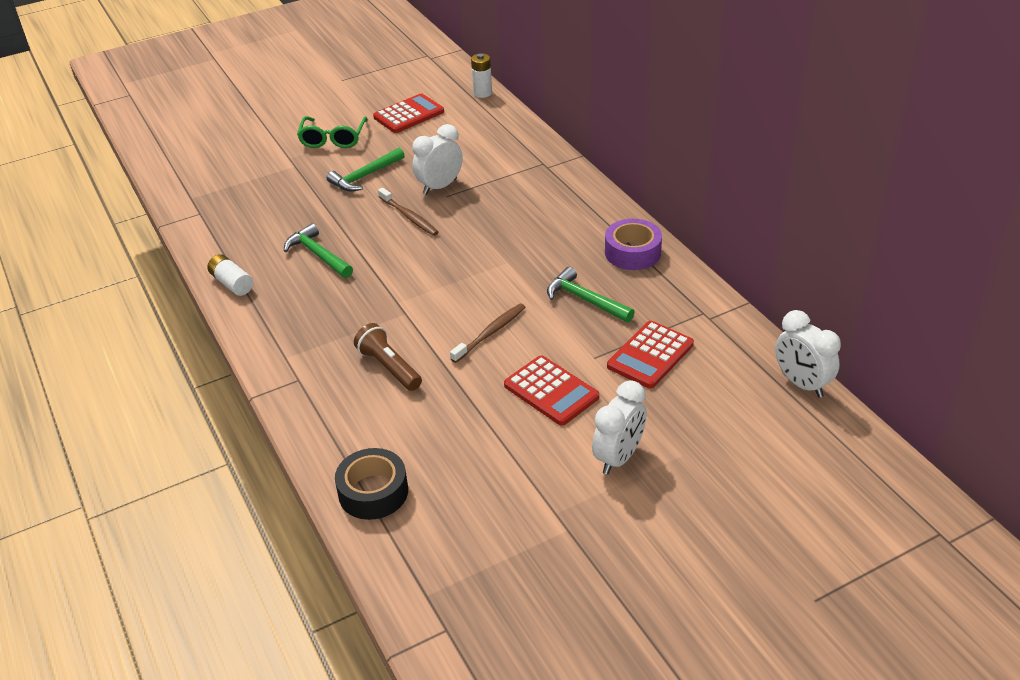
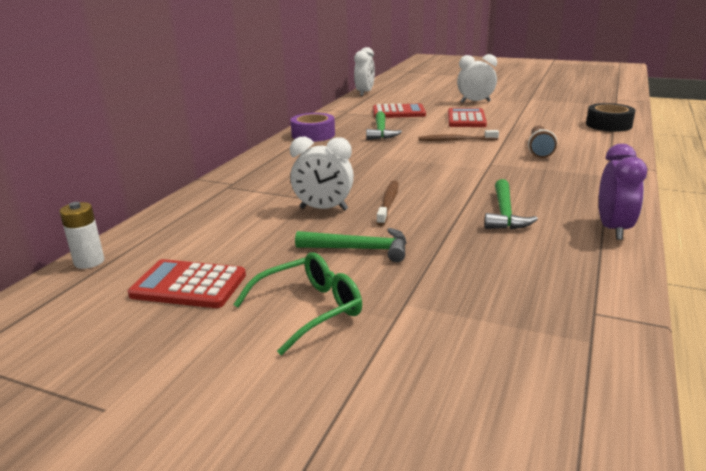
camera: 130 degrees left, 15 degrees down
(232, 283) = (613, 229): white battery -> purple clock

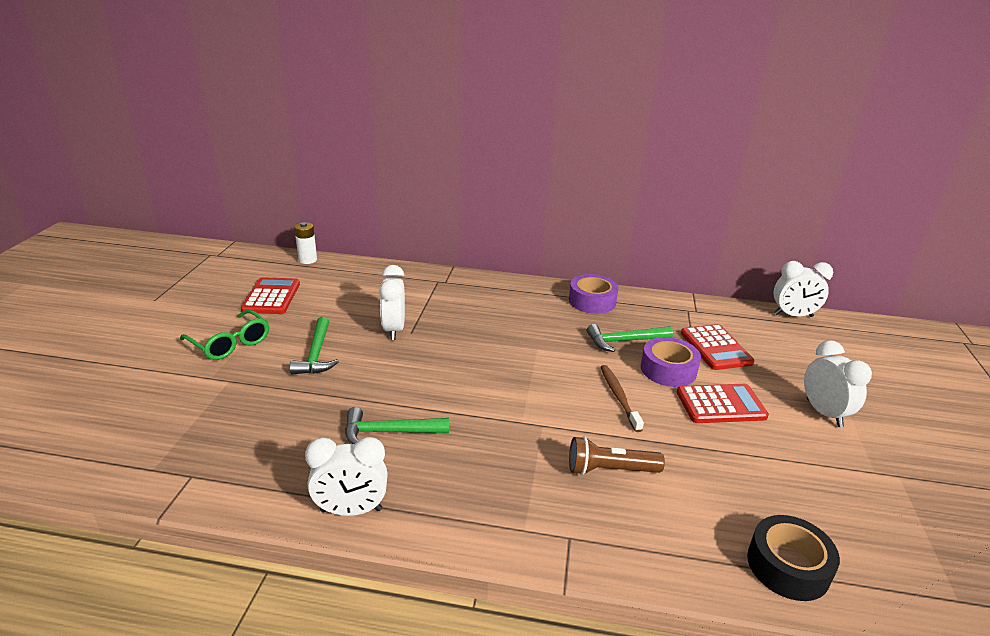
camera: 75 degrees right, 5 degrees up
(388, 203) = (411, 361): brown toothbrush -> none
(423, 125) = (668, 370): none -> purple tape
(613, 229) = (351, 510): purple clock -> white clock

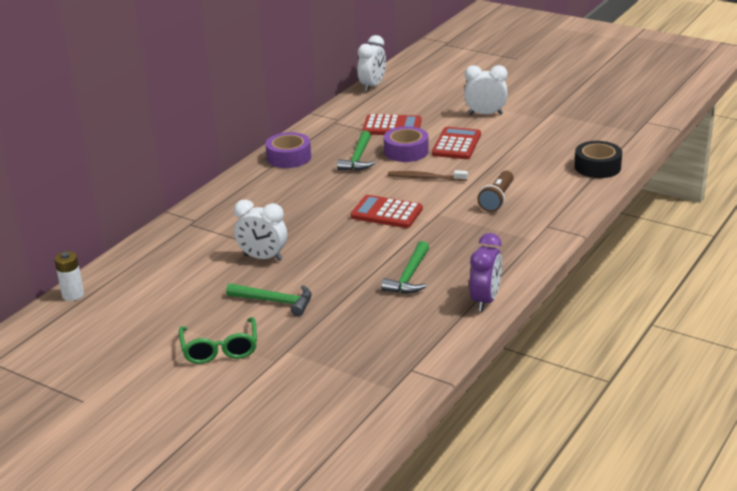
camera: 65 degrees left, 0 degrees up
(230, 343) = (220, 349): green glasses -> green glasses turned 105 degrees clockwise
(271, 297) = (142, 322): red calculator -> red calculator (386, 213)
(351, 510) = (485, 300): white clock -> purple clock

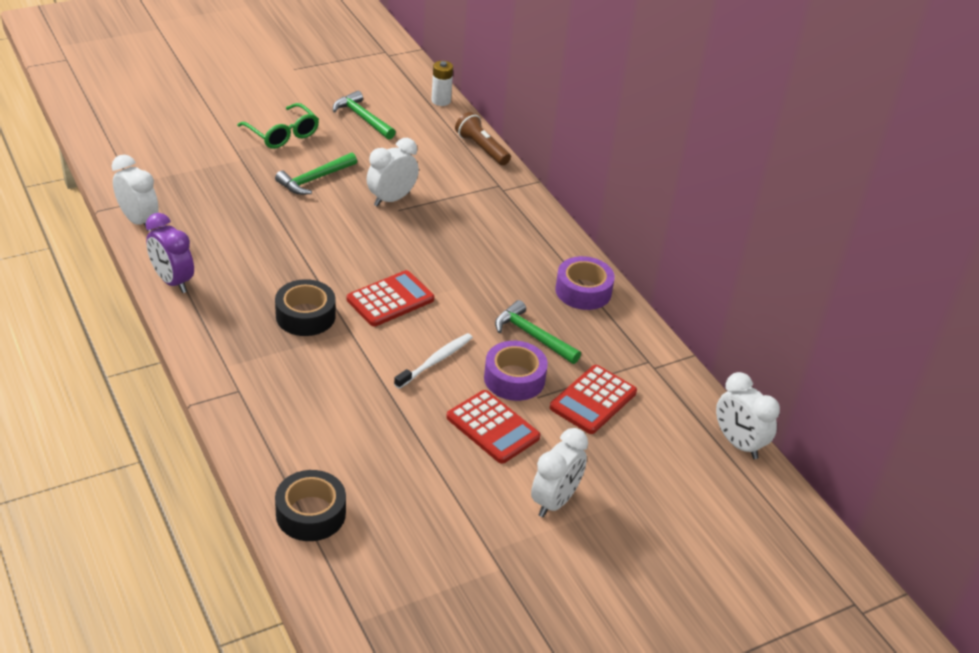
camera: 115 degrees right, 10 degrees up
(220, 349) = (282, 134): green glasses -> green glasses turned 150 degrees counterclockwise
(409, 276) = (263, 260): green hammer -> green hammer (362, 118)
(425, 178) = (435, 361): brown toothbrush -> white toothbrush
(437, 354) = (138, 221): none -> white clock
(446, 234) = (305, 316): none -> black tape
(497, 199) = (332, 387): brown flashlight -> brown flashlight (482, 148)

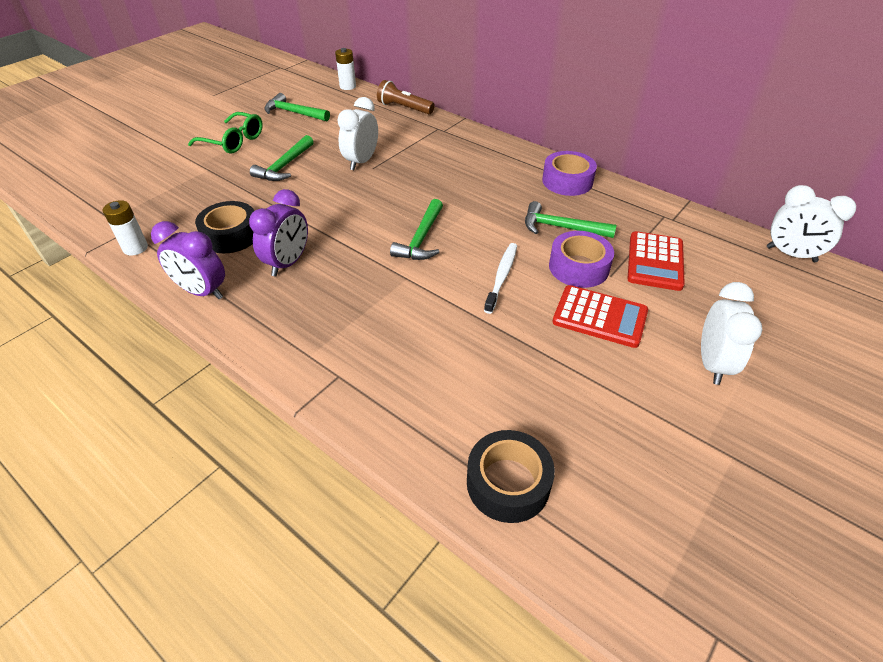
camera: 20 degrees left, 5 degrees up
(138, 221) = (135, 248): white clock -> white battery
(257, 281) = (288, 263): none -> purple clock
(305, 316) = (355, 279): black tape -> black tape (231, 235)
(390, 299) = (421, 239): red calculator -> green hammer

